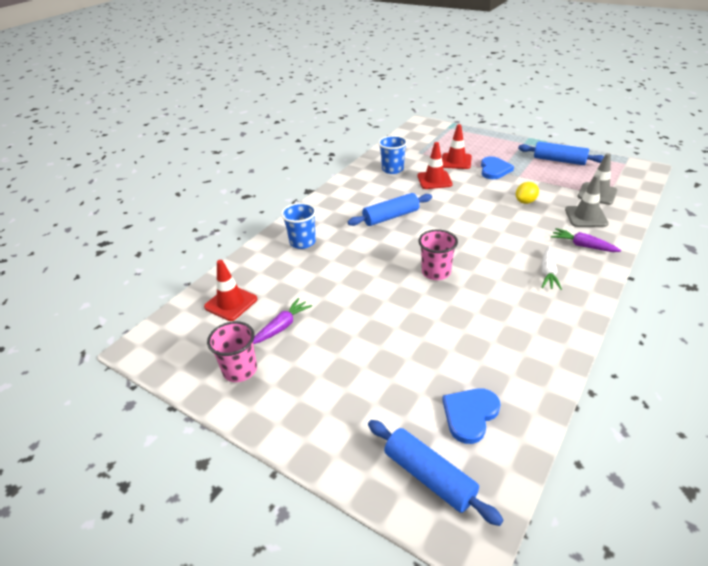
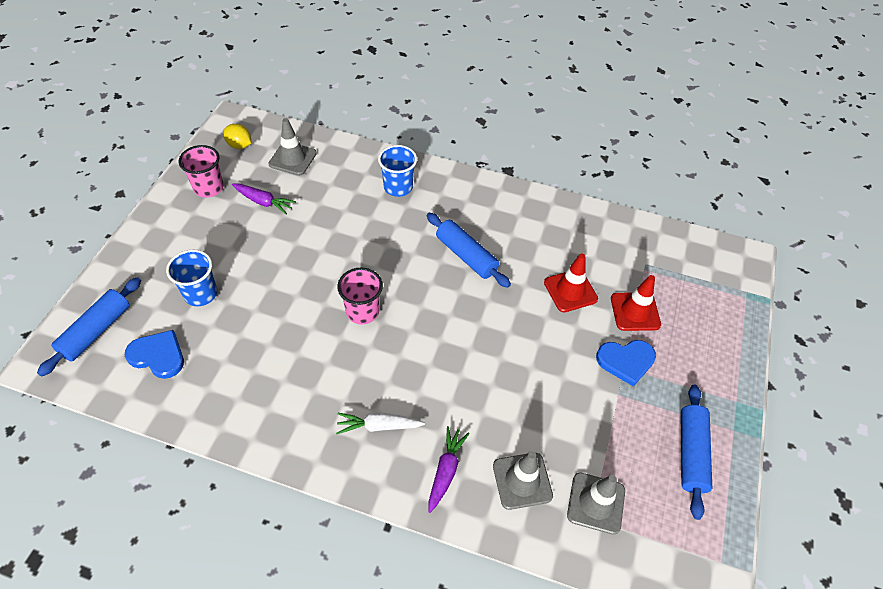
camera: 70 degrees right, 15 degrees up
(231, 303) = (292, 159): red traffic cone -> grey traffic cone
(392, 169) = (585, 241): blue cup -> blue cup (201, 294)
(525, 201) = (543, 402): yellow lemon -> yellow lemon (239, 145)

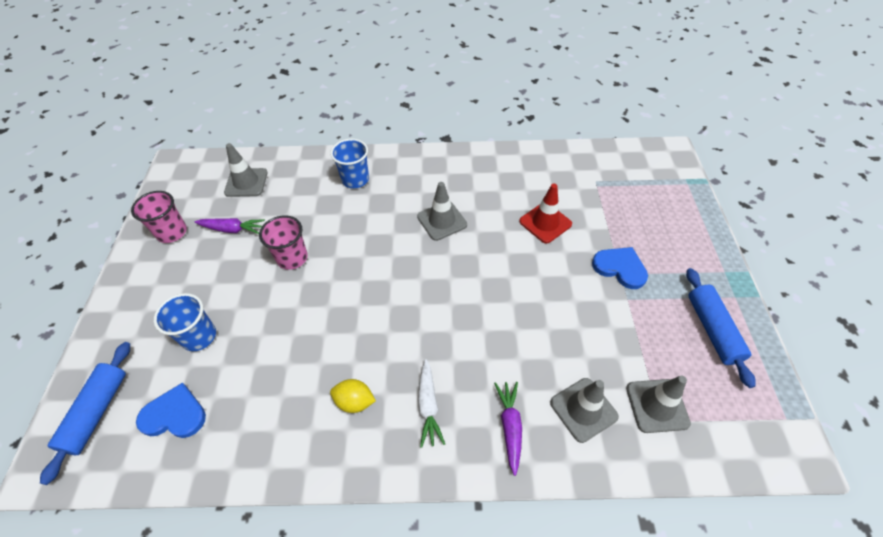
camera: 15 degrees left, 0 degrees up
(239, 145) = (189, 185): yellow lemon -> yellow lemon (354, 401)
(362, 311) = (368, 301): pink cup -> pink cup (292, 258)
(379, 426) = (428, 406): white carrot -> white carrot turned 75 degrees counterclockwise
(466, 256) = (442, 221): blue rolling pin -> grey traffic cone
(626, 361) = (620, 268): blue heart -> blue heart turned 120 degrees counterclockwise
(635, 311) = (607, 223): red traffic cone -> none

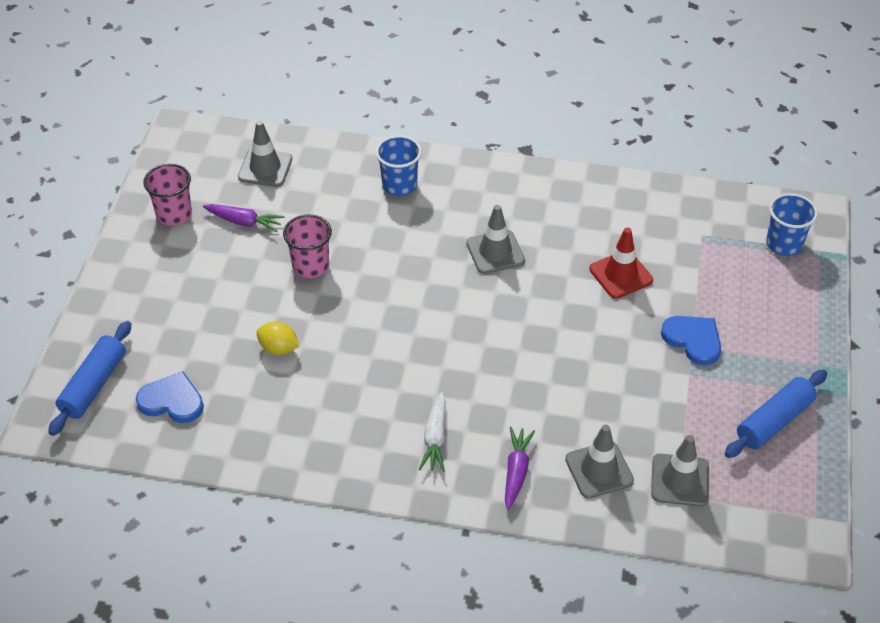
camera: 10 degrees right, 5 degrees down
(199, 336) = (200, 331): blue cup -> blue cup (784, 244)
(354, 401) = (358, 421): yellow lemon -> yellow lemon (278, 348)
(712, 330) = (774, 421): blue rolling pin -> blue rolling pin turned 45 degrees clockwise

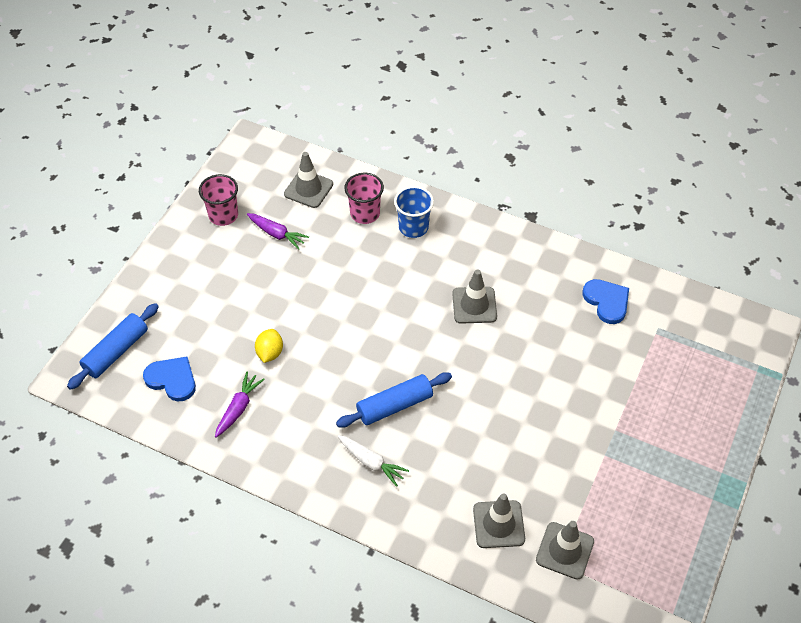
camera: 15 degrees right, 5 degrees up
(278, 348) = (270, 353): yellow lemon -> yellow lemon turned 60 degrees clockwise
(310, 266) = (318, 285): pink cup -> pink cup (365, 213)
(435, 438) = (371, 462): white carrot -> white carrot turned 75 degrees counterclockwise
(516, 471) = (429, 508): purple carrot -> purple carrot (238, 408)
(621, 275) = (575, 349): red traffic cone -> none
(693, 340) = (618, 424): blue heart -> blue heart (607, 301)
(774, 421) = (665, 516): blue rolling pin -> blue rolling pin (394, 405)
(784, 244) = (728, 352): blue cup -> none

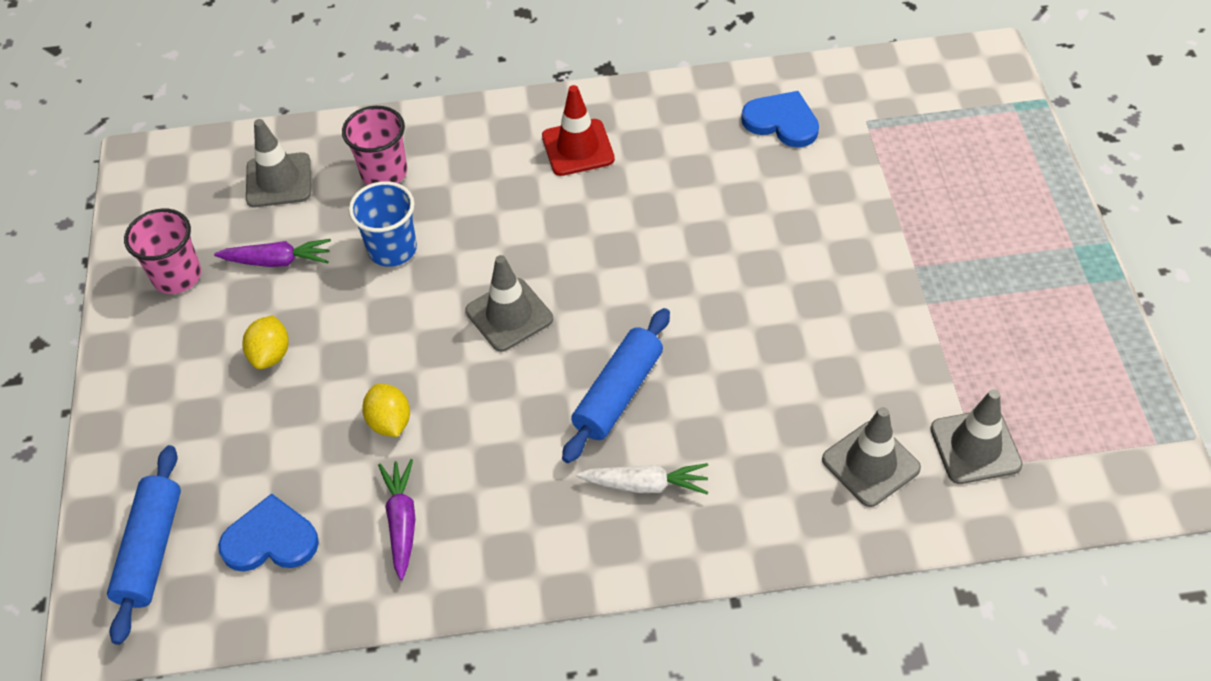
camera: 30 degrees left, 0 degrees up
(238, 283) = (271, 354): none -> yellow lemon
(413, 227) = (464, 157): blue cup -> blue cup (392, 249)
(474, 305) = (622, 212): grey traffic cone -> grey traffic cone (509, 315)
(478, 255) = (578, 148): none -> red traffic cone

